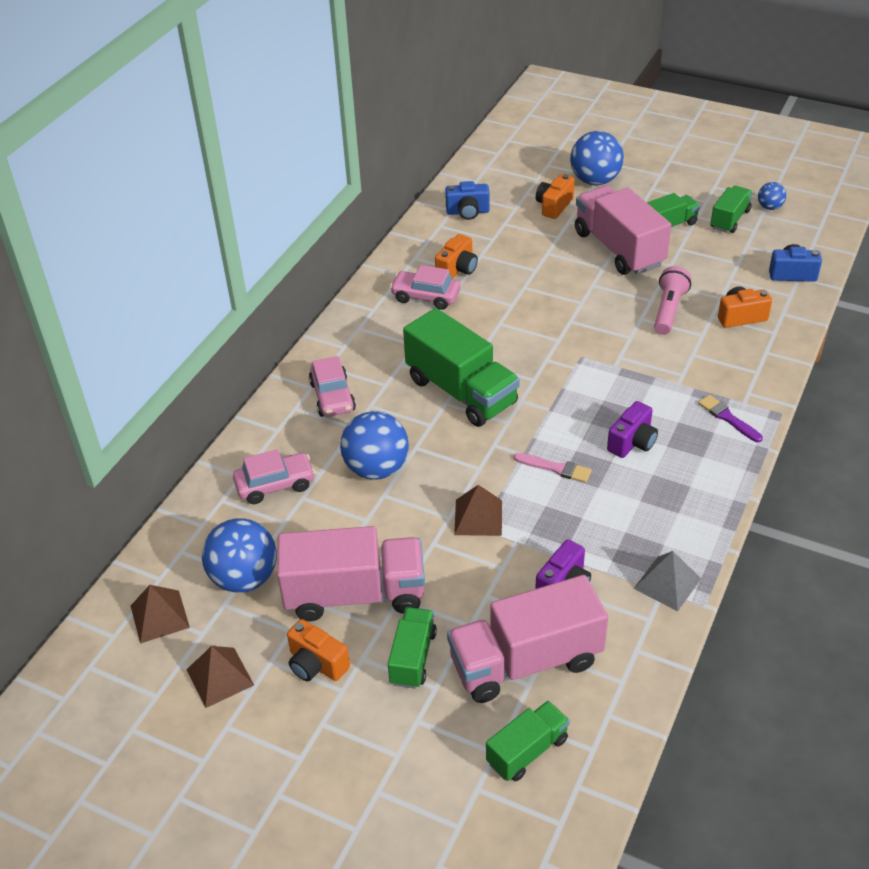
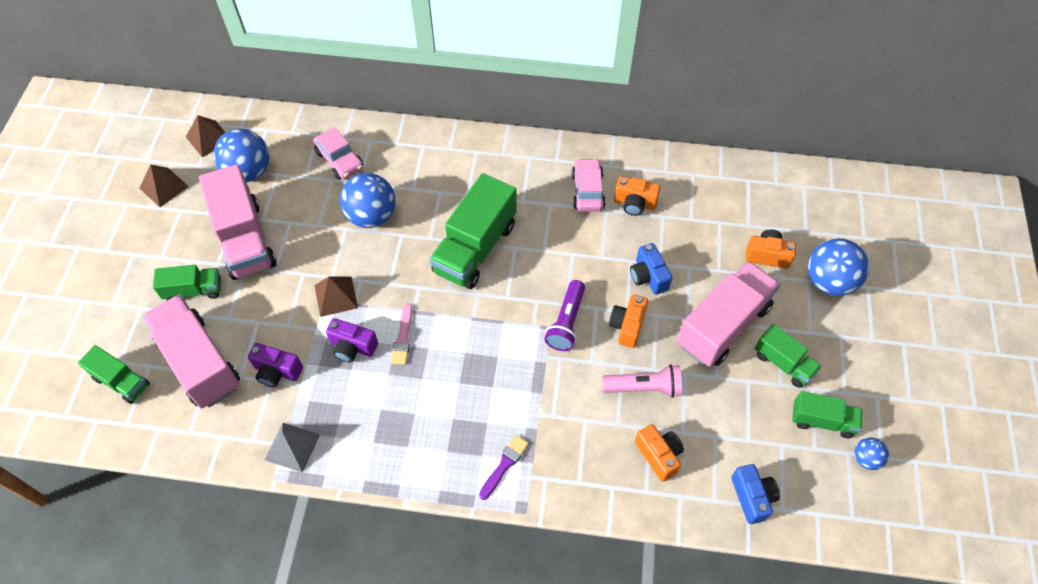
camera: 70 degrees right, 15 degrees up
(316, 664) = (181, 236): orange camera -> orange camera (627, 326)
(332, 397) = (442, 165): pink car -> none
(467, 212) = (723, 189): blue camera -> blue camera (648, 277)
(580, 344) = (566, 322): none -> purple flashlight
(632, 442) = (450, 390): purple camera -> purple camera (352, 347)

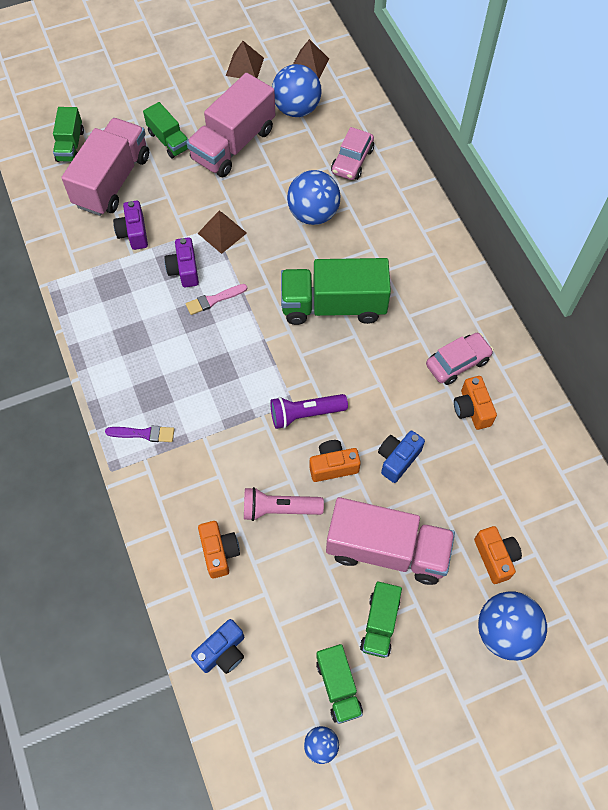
camera: 60 degrees right, 5 degrees up
(292, 447) = (78, 279): grey pyramid -> none
(644, 387) = (279, 509): pink flashlight -> pink flashlight turned 120 degrees clockwise
(658, 455) = (219, 552): orange camera -> orange camera turned 45 degrees counterclockwise

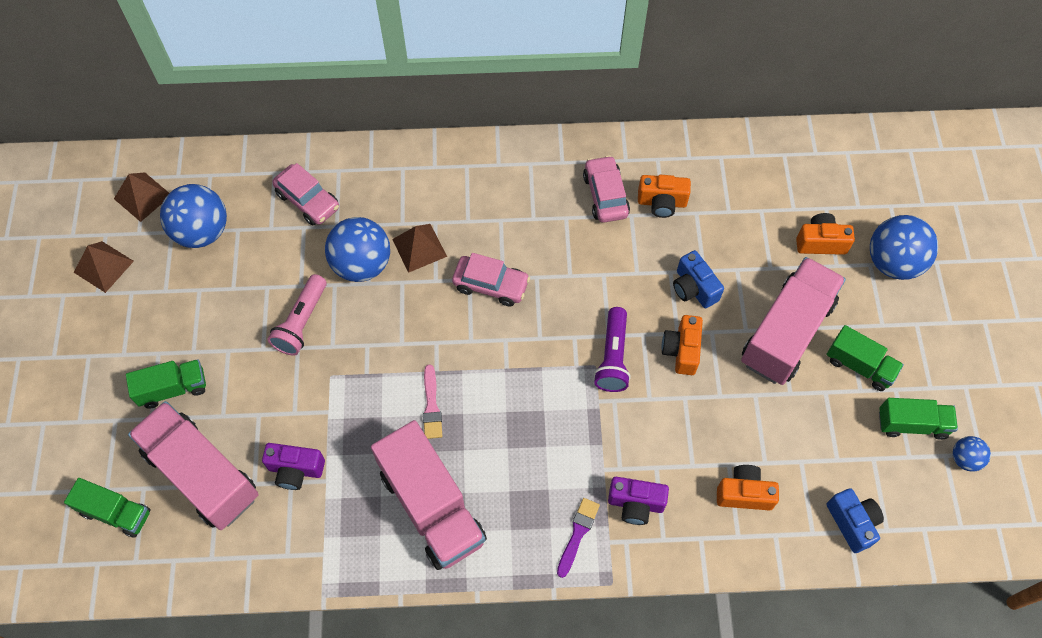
camera: 70 degrees left, 0 degrees up
(184, 270) = (376, 426): purple camera -> purple camera (635, 504)
(222, 233) = (342, 369): brown pyramid -> brown pyramid (419, 247)
(233, 144) = (218, 316): pink truck -> pink truck (432, 506)
(279, 509) = (713, 418): pink flashlight -> pink flashlight (302, 322)
(333, 305) = (491, 285): green truck -> pink car

